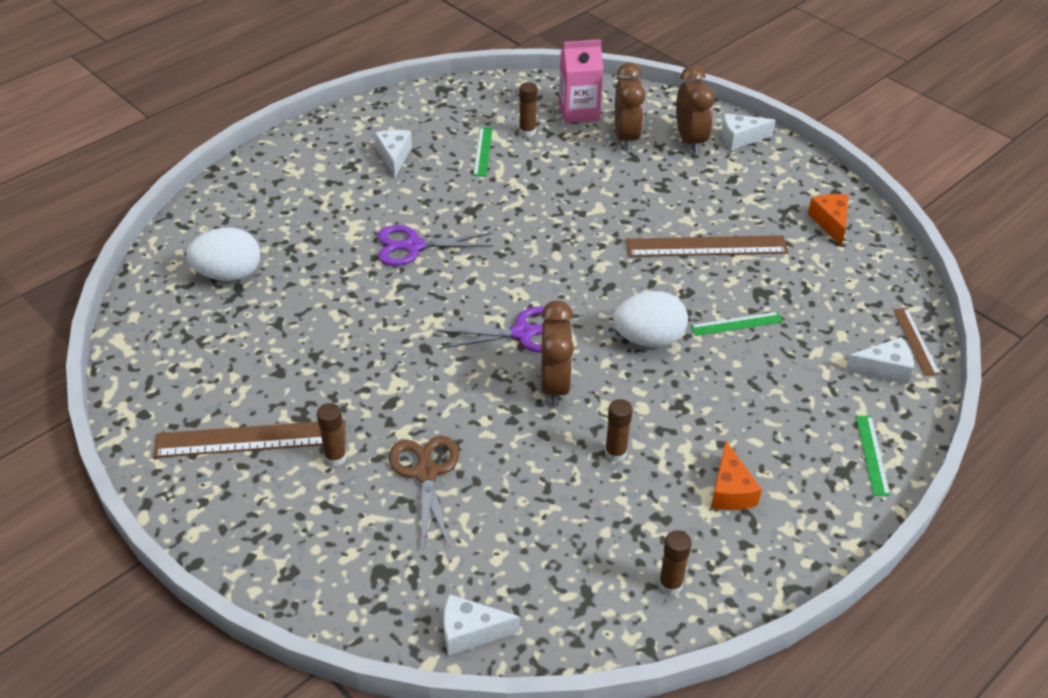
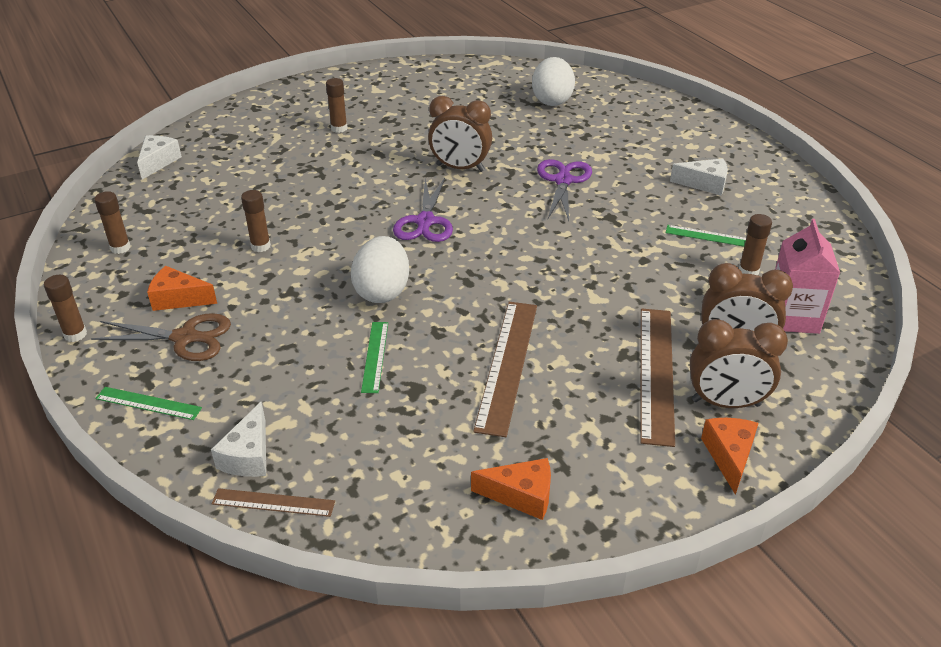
camera: 105 degrees right, 5 degrees down
(251, 438) = (375, 101): brown ruler -> brown ruler (656, 373)
(426, 473) = (301, 160): brown scissors -> brown scissors (185, 338)
(555, 385) = (353, 228): brown clock -> brown clock (460, 168)
(740, 138) = (729, 456): white cheese -> orange cheese
(823, 555) = (75, 334): none -> brown glue stick

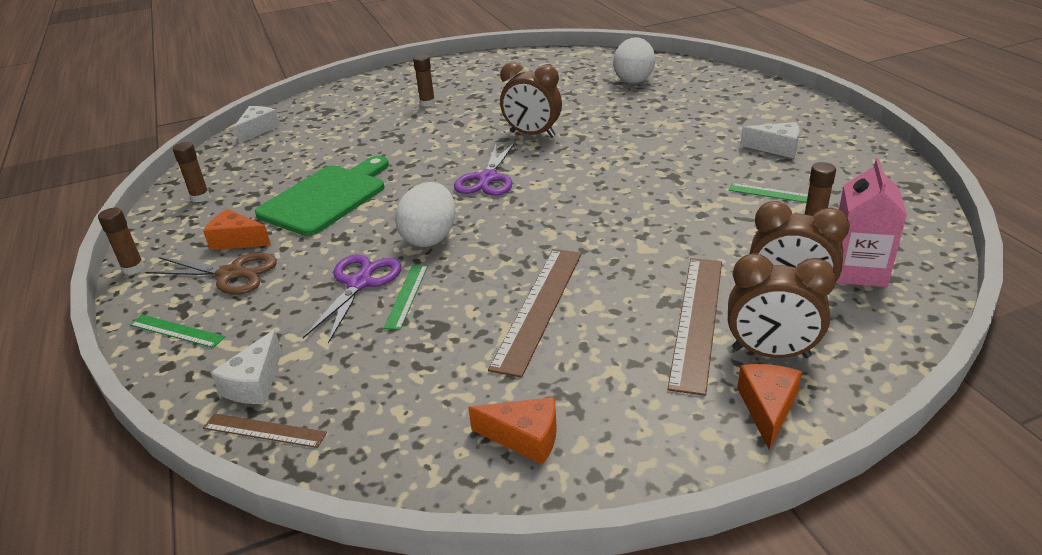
camera: 10 degrees right, 5 degrees down
(260, 246) = (326, 197): brown glue stick -> green cutting board
(563, 181) = (631, 145): purple scissors -> purple scissors (359, 283)

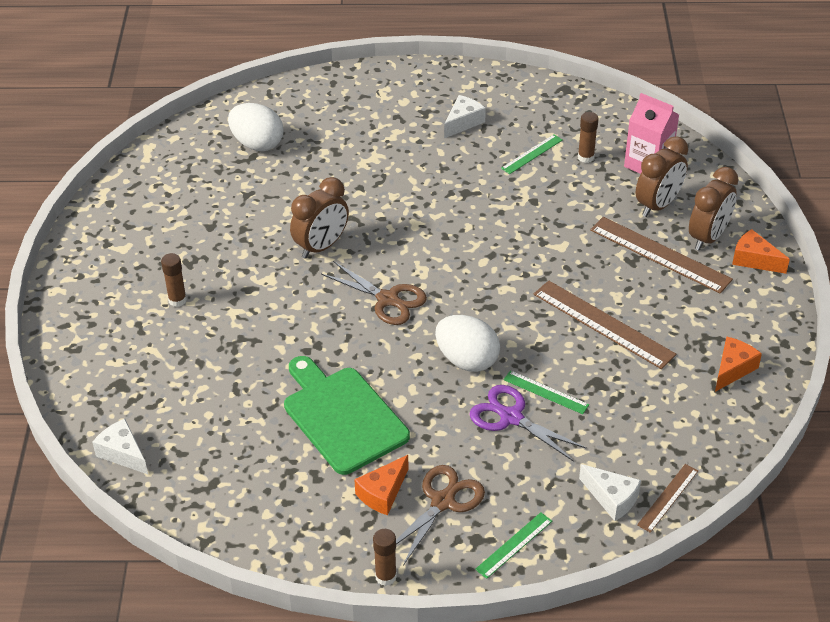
camera: 70 degrees left, 10 degrees up
(200, 197) = (266, 517): brown glue stick -> none
(487, 178) = (387, 299): purple scissors -> brown scissors

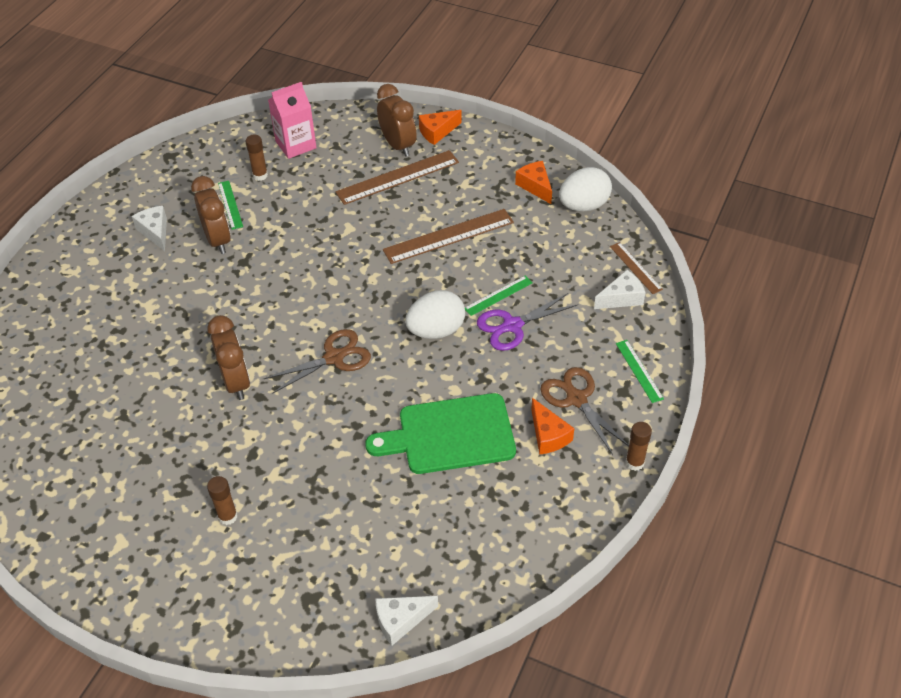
camera: 65 degrees left, 5 degrees up
(257, 144) = (58, 385): white egg -> white egg (583, 206)
(658, 205) = (345, 157): brown clock -> brown clock (218, 240)

